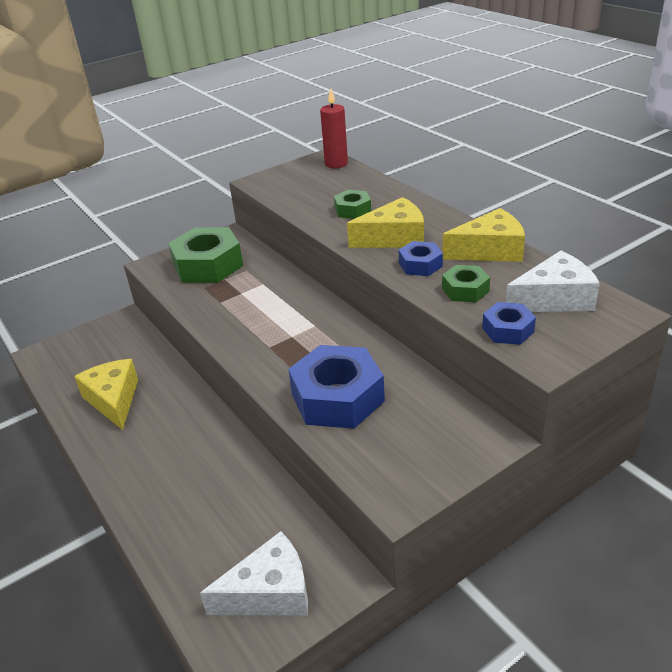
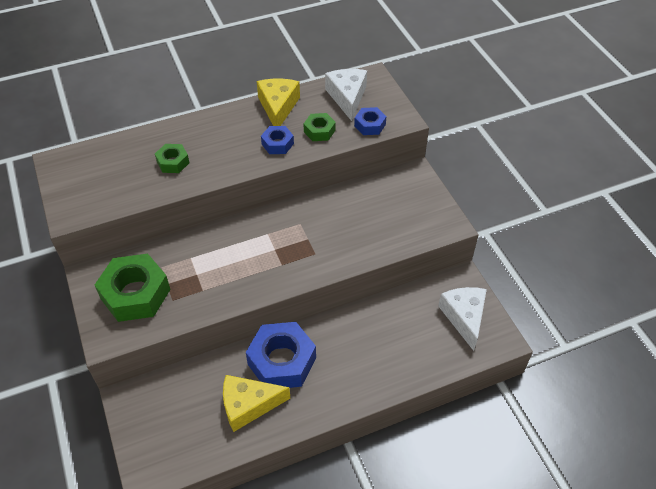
camera: 80 degrees left, 15 degrees up
(336, 164) = (76, 156): red candle -> none
(337, 398) = (355, 235): blue nut -> blue nut (282, 361)
(394, 238) = (232, 148): yellow cheese -> none

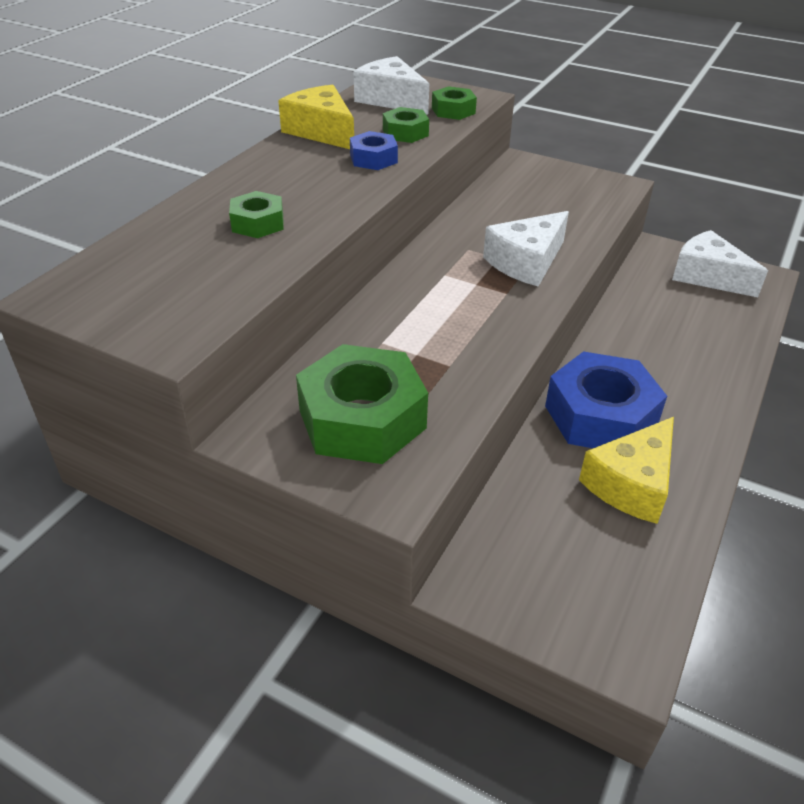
camera: 40 degrees left, 10 degrees down
(317, 250) = (526, 262): none -> white cheese
(370, 125) = (453, 110): blue nut -> green nut

